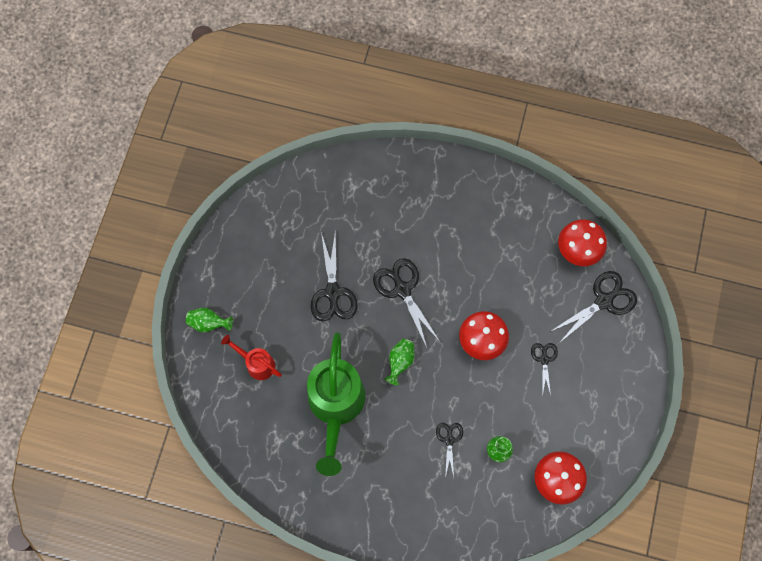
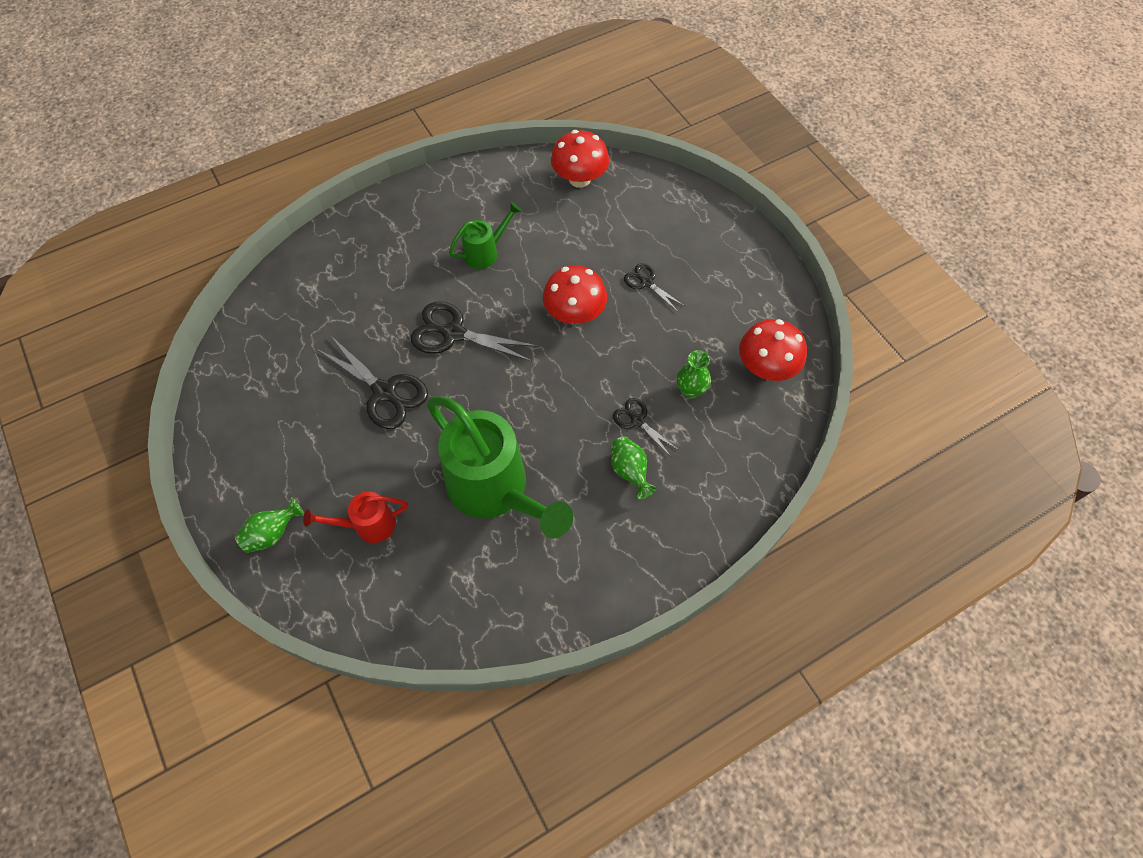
camera: 45 degrees left, 10 degrees down
(400, 362) = (517, 395): green vase -> green vase (629, 472)
(470, 251) = (485, 252): none -> green watering can
(604, 301) = (644, 199): black scissors -> none

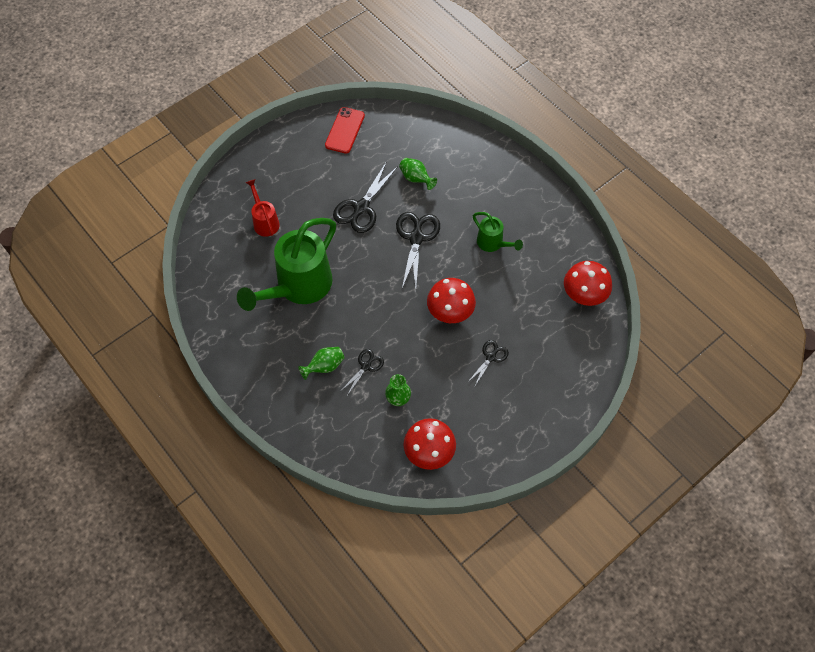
camera: 80 degrees right, 0 degrees up
(240, 395) = (345, 130): none -> red phone
(272, 533) = (253, 174): green vase -> green vase (416, 179)

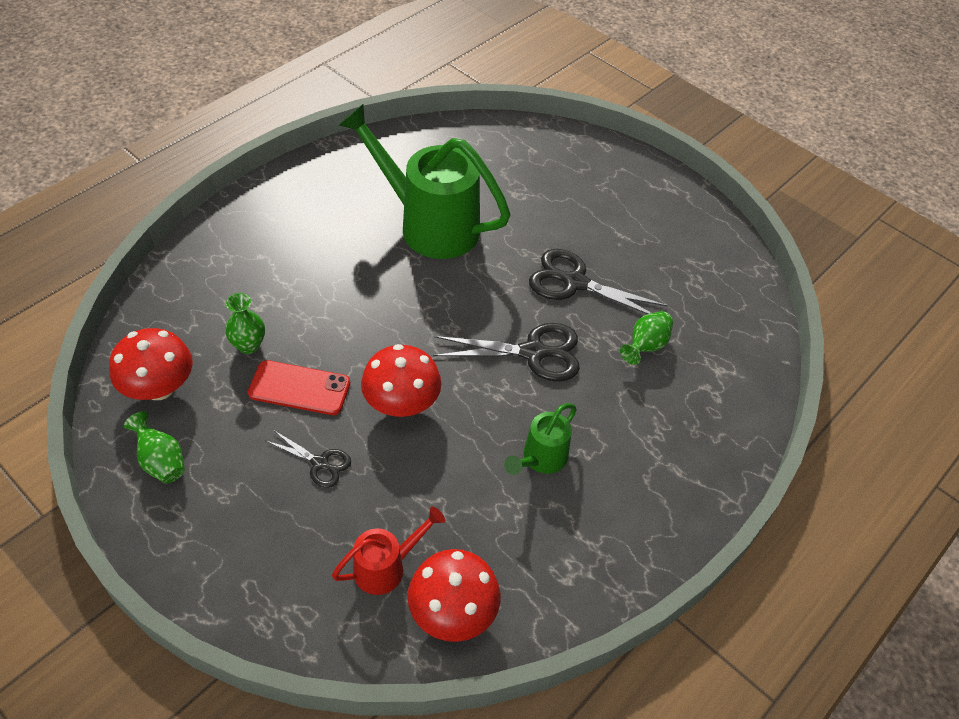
camera: 80 degrees right, 10 degrees down
(265, 221) = (529, 183): red watering can -> red watering can (386, 567)
(324, 366) = (304, 260): green vase -> green vase (161, 461)
(345, 130) = (711, 254): red phone -> red phone (299, 388)
(366, 366) = (304, 305): black scissors -> none

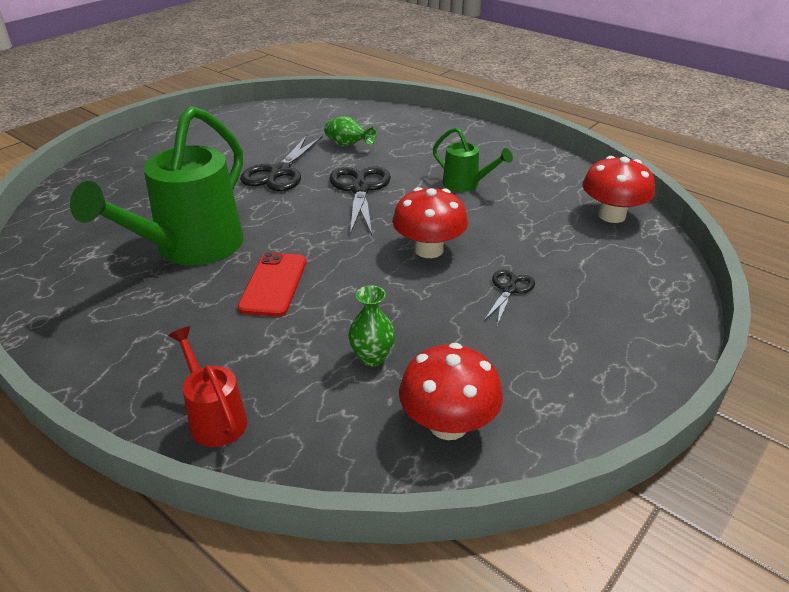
camera: 90 degrees left, 15 degrees down
(161, 461) = (548, 401): green vase -> none
(299, 388) = (425, 312): red phone -> red phone (273, 284)
(386, 567) = (593, 246): red watering can -> red watering can (215, 418)

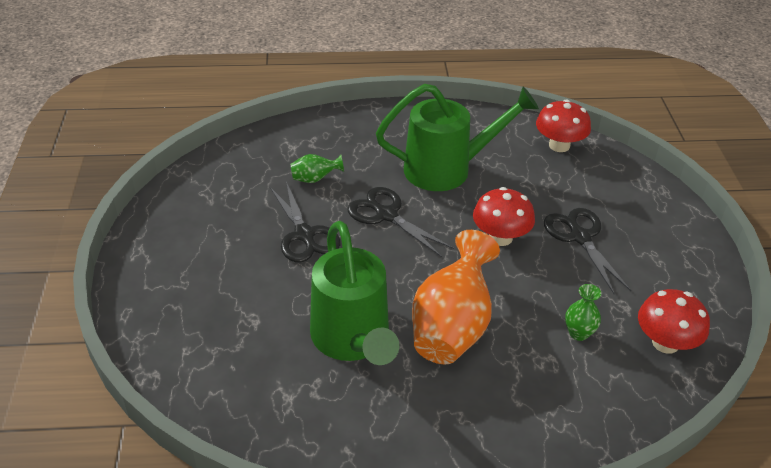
camera: 45 degrees left, 5 degrees up
(215, 418) = (561, 433): red watering can -> none
(273, 284) = (452, 327): red phone -> orange vase
(465, 184) = (447, 169): green watering can -> green watering can, size x2.05
(509, 290) = (580, 237): black scissors -> black scissors, size x1.78

